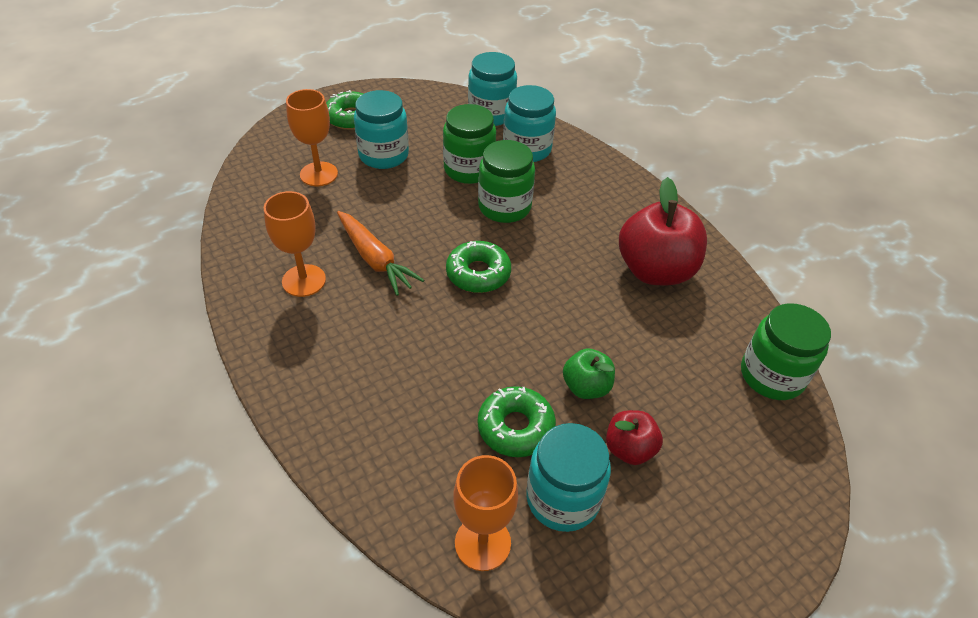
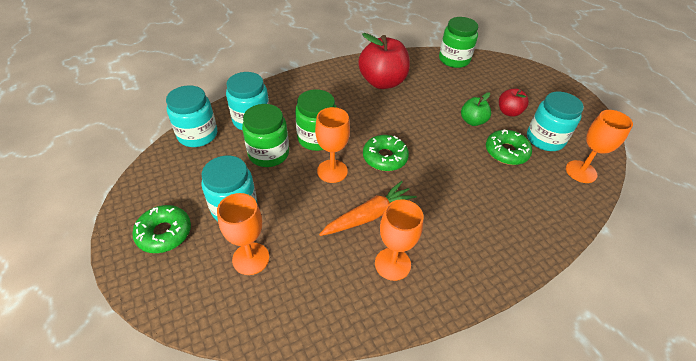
camera: 85 degrees left, 0 degrees up
(446, 224) = (332, 171): none -> orange goblet

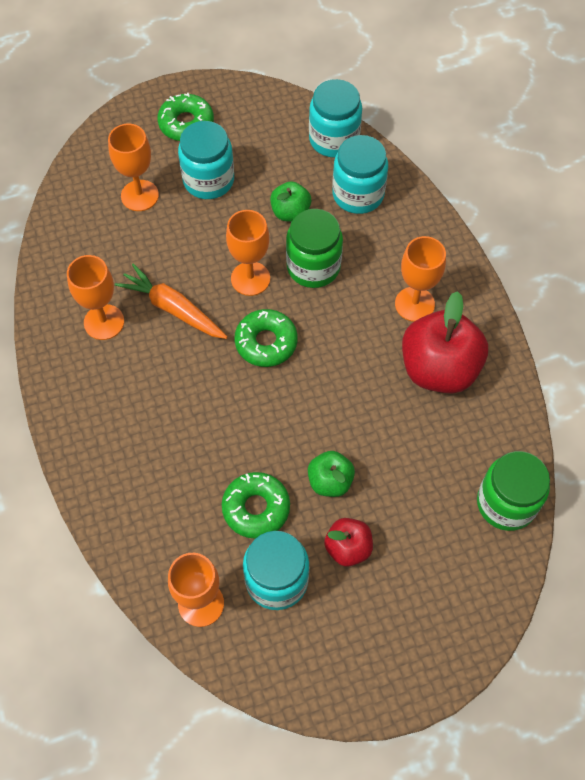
camera: 100 degrees right, 15 degrees up
(268, 154) = (290, 212): green jar -> green apple
(339, 92) = (414, 304): none -> orange goblet
(368, 215) = (173, 309): orange carrot -> orange carrot turned 150 degrees clockwise

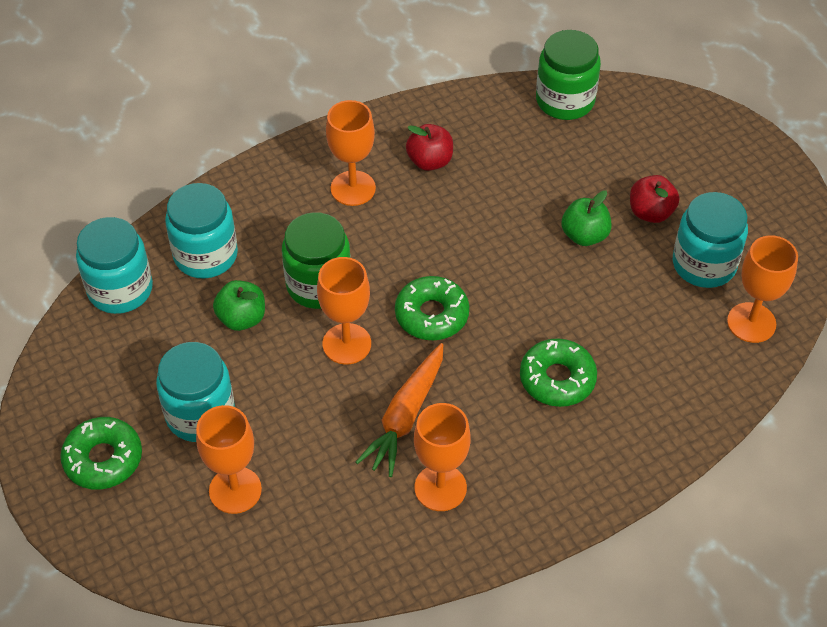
camera: 100 degrees left, 10 degrees down
(256, 508) = (634, 293): green donut -> green donut (557, 379)
(439, 369) = (430, 161): red apple -> red apple, size x0.53

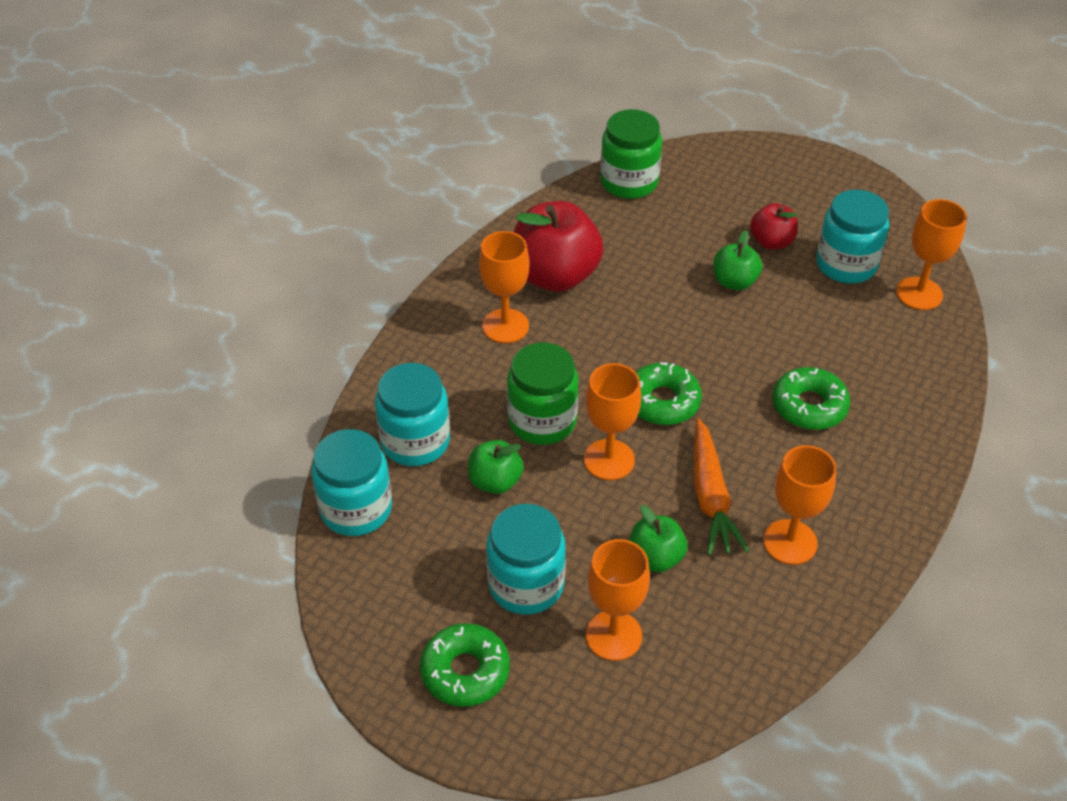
camera: 30 degrees left, 5 degrees down
(318, 444) = (655, 558): none -> green apple
(430, 161) = (555, 276): red apple -> red apple, size x1.89

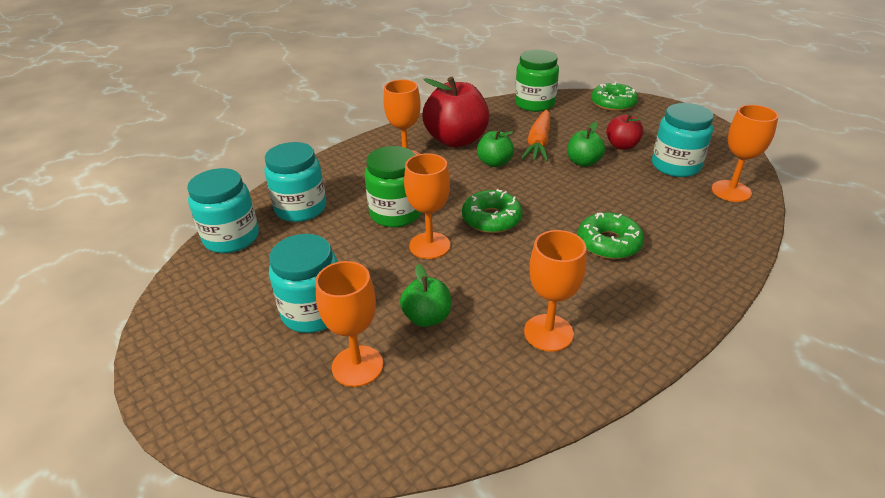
camera: 20 degrees right, 10 degrees down
(465, 671) = (223, 361): green donut -> green donut (613, 103)
(495, 481) = (338, 242): green apple -> green apple (494, 163)
(710, 496) = (496, 285): orange carrot -> orange carrot (538, 143)

